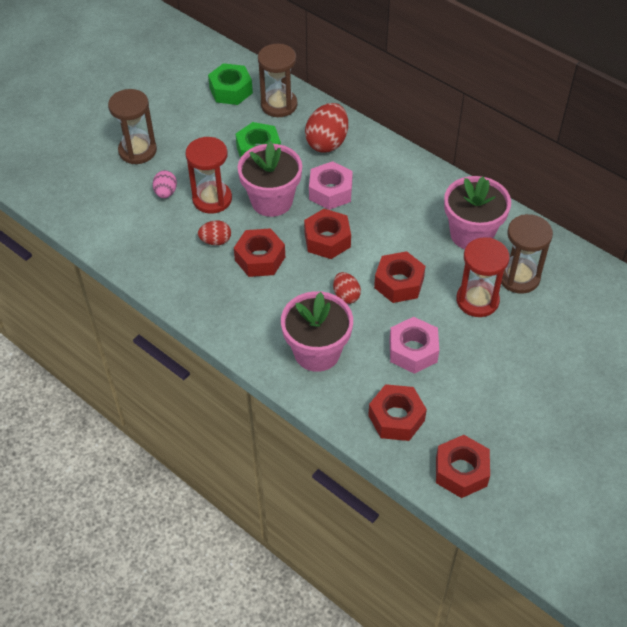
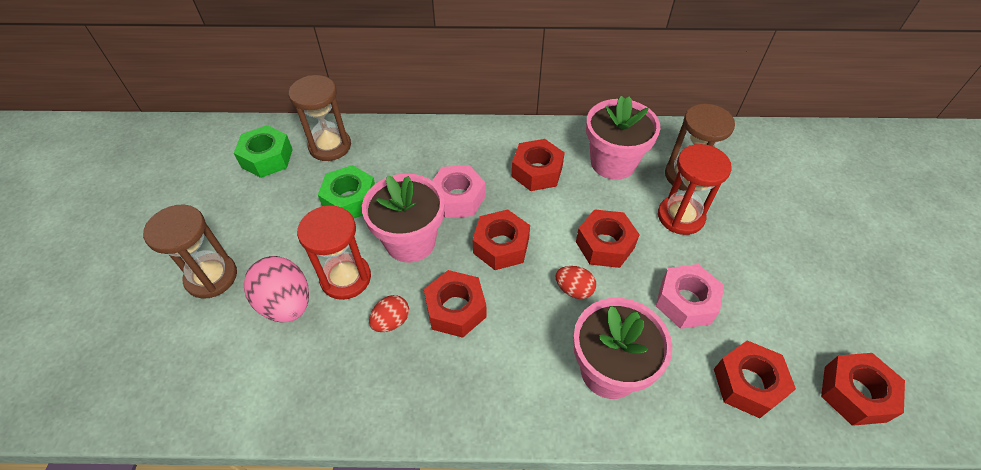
camera: 40 degrees left, 0 degrees up
(166, 192) = (286, 304): pink egg -> pink egg, size x1.78
(327, 142) = (410, 155): red egg -> none
(406, 207) = (537, 171): none -> red nut

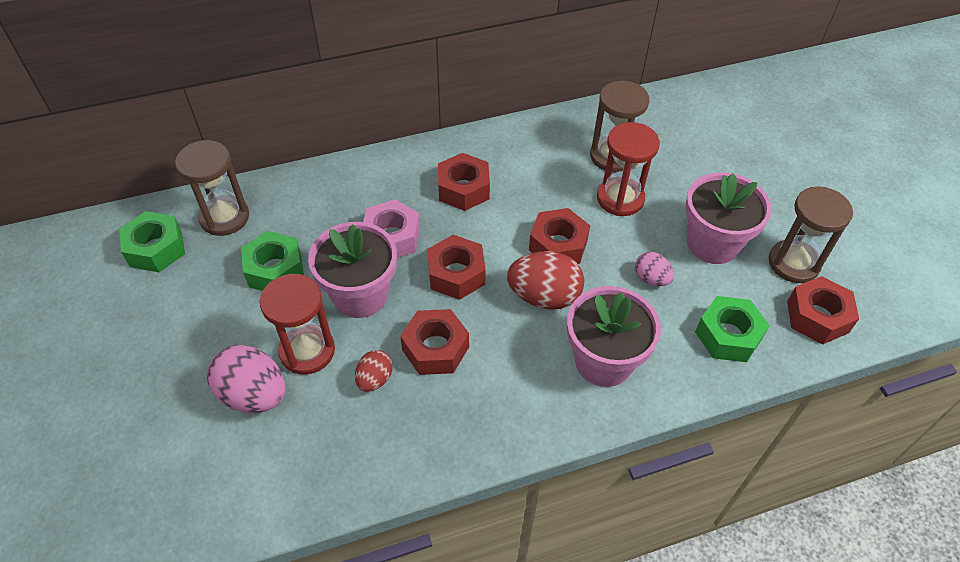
camera: 20 degrees left, 0 degrees up
(211, 277) = (155, 392): brown hourglass -> brown hourglass (793, 263)
(574, 290) = (544, 296): red egg -> red egg, size x1.78
(613, 163) = (537, 161): pink flower pot -> pink flower pot (712, 243)
(685, 302) = (651, 278): pink nut -> pink egg
(748, 384) = (728, 335): red nut -> green nut

